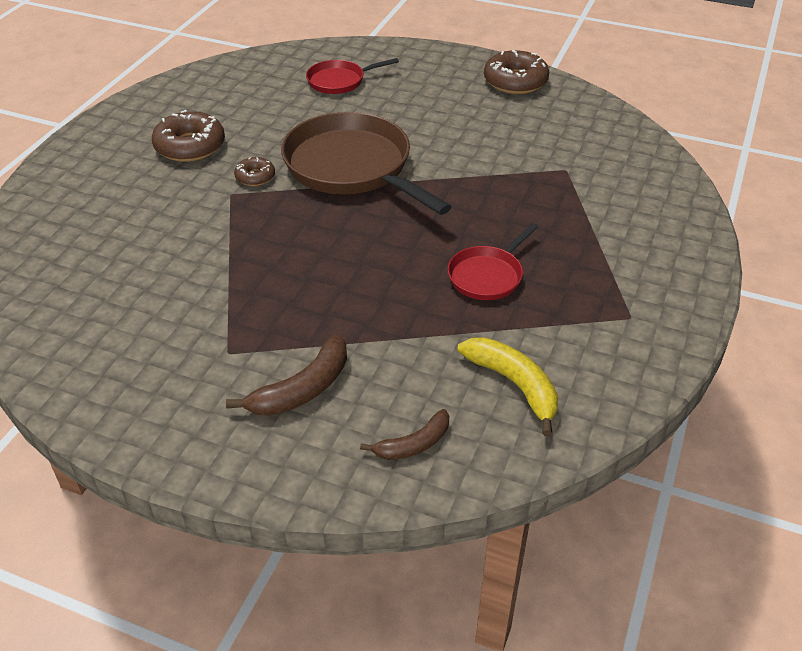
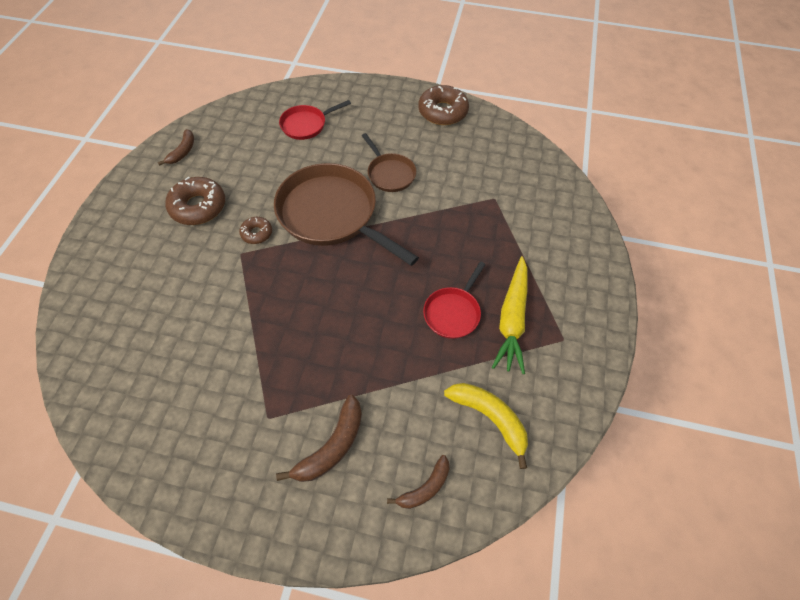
camera: 10 degrees left, 15 degrees up
(184, 94) = (183, 151): none -> brown banana
(434, 135) = (390, 174): none -> brown pan
(565, 289) = (512, 319): none -> yellow carrot

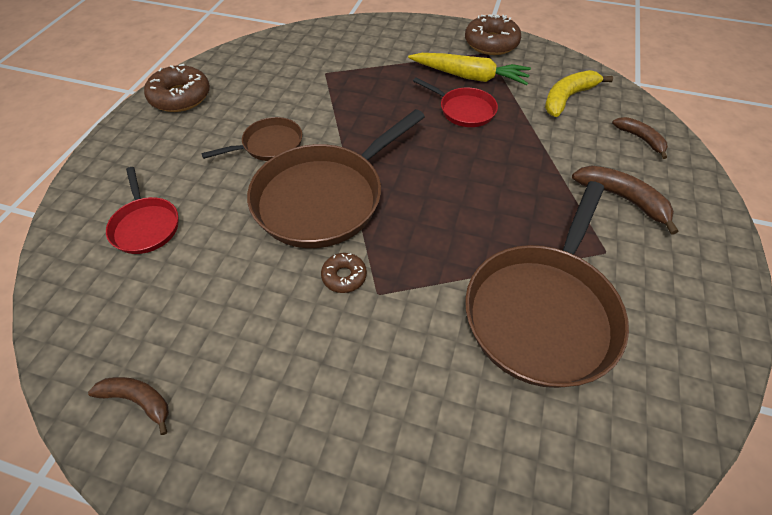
camera: 85 degrees left, 5 degrees down
(198, 207) = (279, 359): brown donut -> brown donut (491, 43)
(213, 359) = (542, 311): none -> brown pan

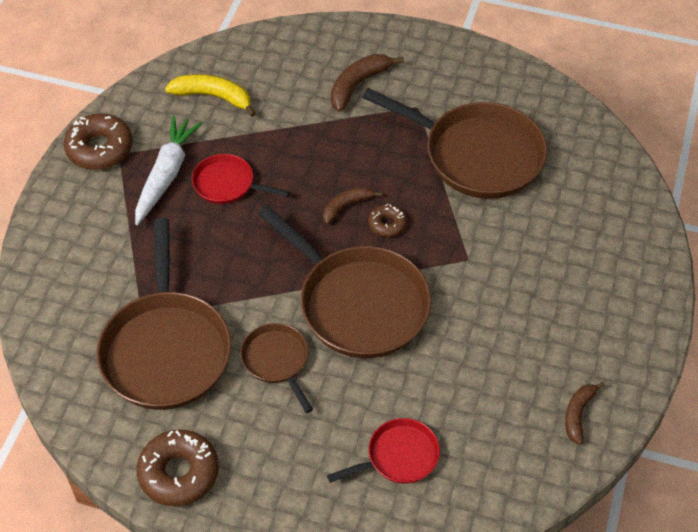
camera: 90 degrees left, 0 degrees up
(292, 85) = (166, 349): none -> brown pan
(344, 276) = (451, 283): brown donut -> brown donut (387, 224)
(464, 110) = (227, 184): red pan -> red pan turned 105 degrees counterclockwise
(469, 76) = (166, 175): yellow carrot -> white carrot
(567, 98) = (213, 97): yellow banana -> yellow banana turned 150 degrees clockwise
(640, 139) = (280, 56): brown banana -> brown banana (346, 206)

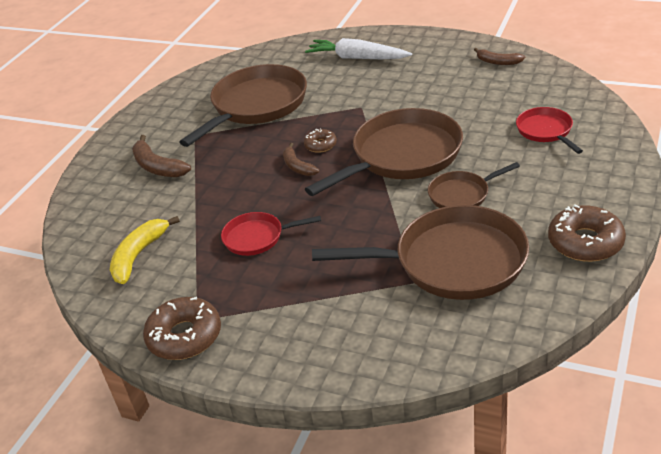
camera: 80 degrees left, 15 degrees down
(166, 175) = (236, 281): white carrot -> white carrot (357, 58)
(227, 184) = (257, 237): red pan -> red pan turned 60 degrees clockwise

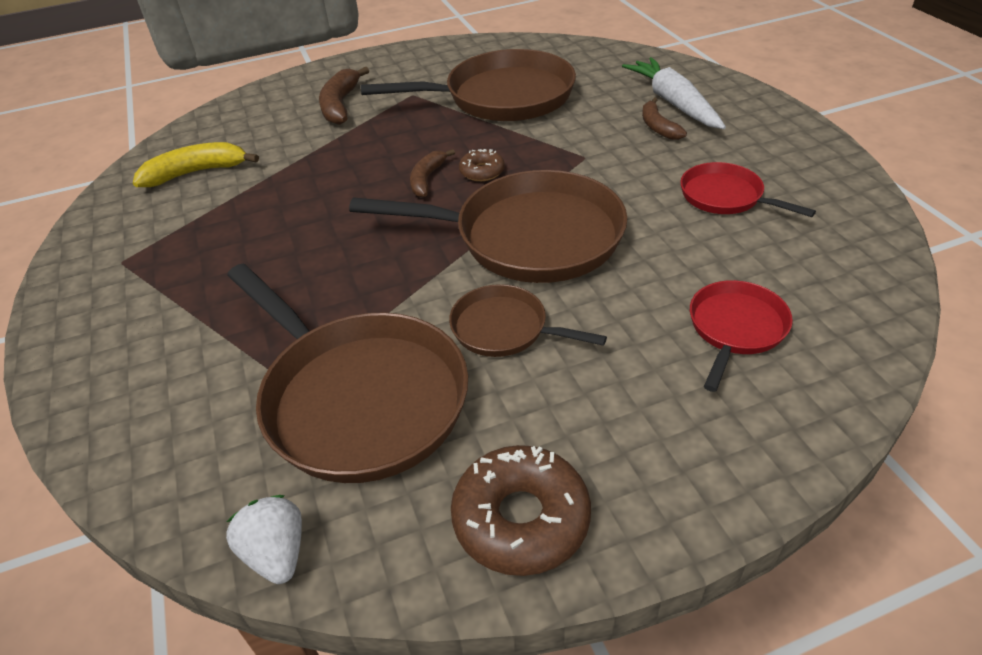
camera: 45 degrees right, 5 degrees up
(184, 336) = (89, 269): brown donut -> none
(257, 237) = (281, 223): red pan -> red pan (725, 197)
(498, 62) = (827, 200): brown banana -> brown banana (658, 127)
(526, 325) = (277, 553): none -> white strawberry

